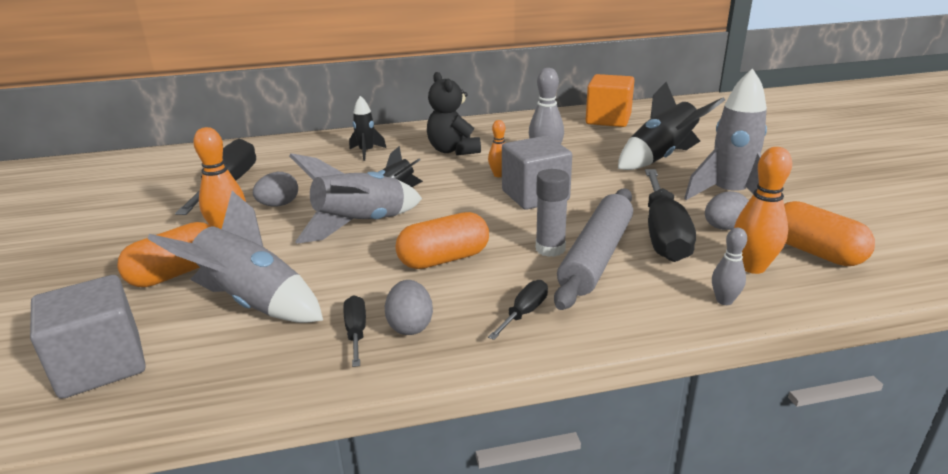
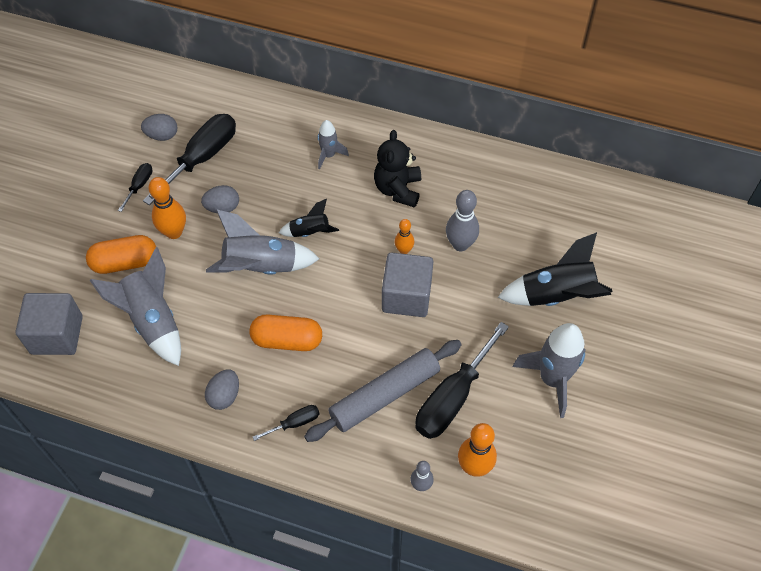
camera: 30 degrees right, 30 degrees up
(356, 332) = (193, 384): black screwdriver -> black screwdriver (139, 186)
(366, 152) = (329, 155): black rocket -> grey rocket
(550, 249) = (362, 369): grey glue stick -> none
(608, 119) = (576, 203): orange cube -> none
(724, 228) = (502, 416): grey egg -> grey egg (162, 136)
(815, 252) = (534, 478): orange capsule -> none

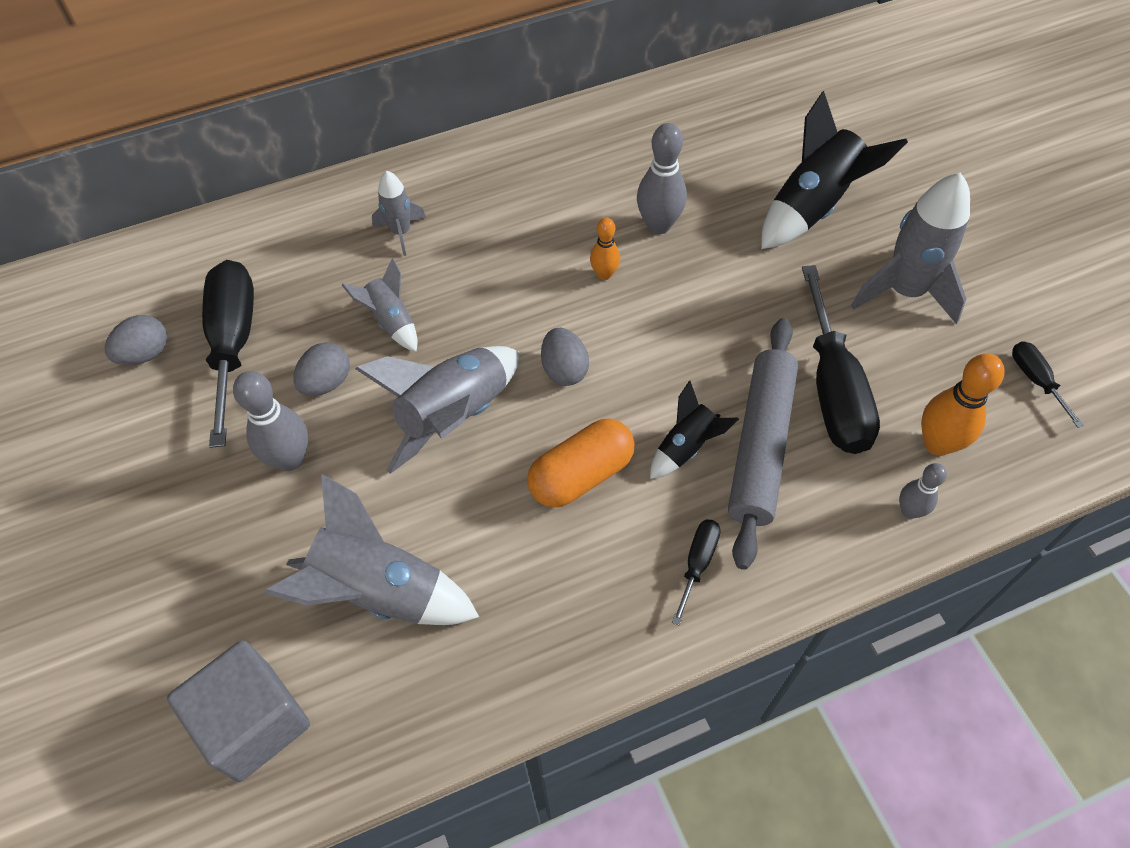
camera: 40 degrees left, 0 degrees up
(125, 263) = (258, 547): orange capsule -> none
(139, 186) = (177, 437): black screwdriver -> black screwdriver (1035, 380)
(174, 232) = (290, 459): orange bowling pin -> grey bowling pin
(224, 396) = (577, 604): grey egg -> grey egg (564, 370)
(279, 198) = (391, 321): none -> grey rocket
(310, 232) = (472, 332): black rocket -> black rocket (686, 447)
(398, 189) = (525, 215): black teddy bear -> none
(406, 296) = (663, 321): grey cube -> none

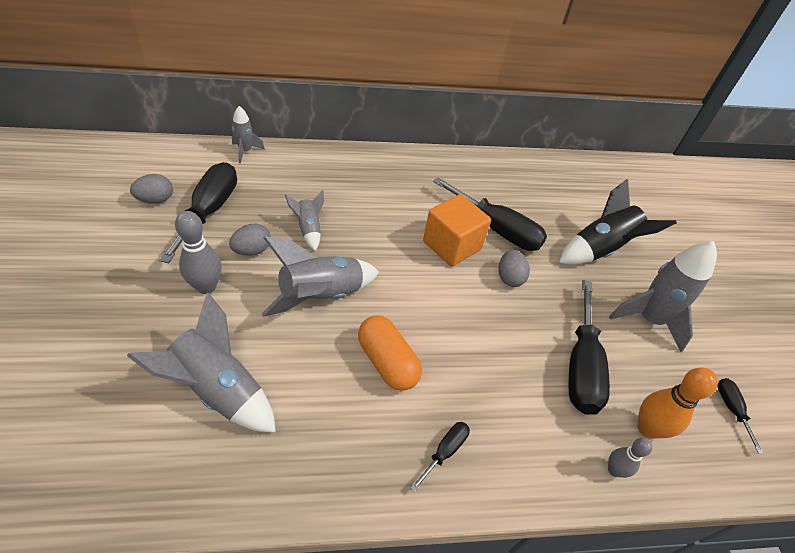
camera: 10 degrees right, 10 degrees down
(254, 722) = (88, 449): grey cube -> none
(401, 232) = (338, 184): grey rocket -> grey rocket (245, 151)
(564, 370) = (403, 292): grey egg -> grey egg (509, 278)
(581, 475) = (387, 362): orange capsule -> orange capsule turned 75 degrees clockwise
(604, 274) = (452, 245): orange bowling pin -> orange cube
(658, 225) = (497, 229): grey bowling pin -> black screwdriver
(686, 447) = (466, 368): black rocket -> none
(761, 446) = (518, 385): grey rolling pin -> none

